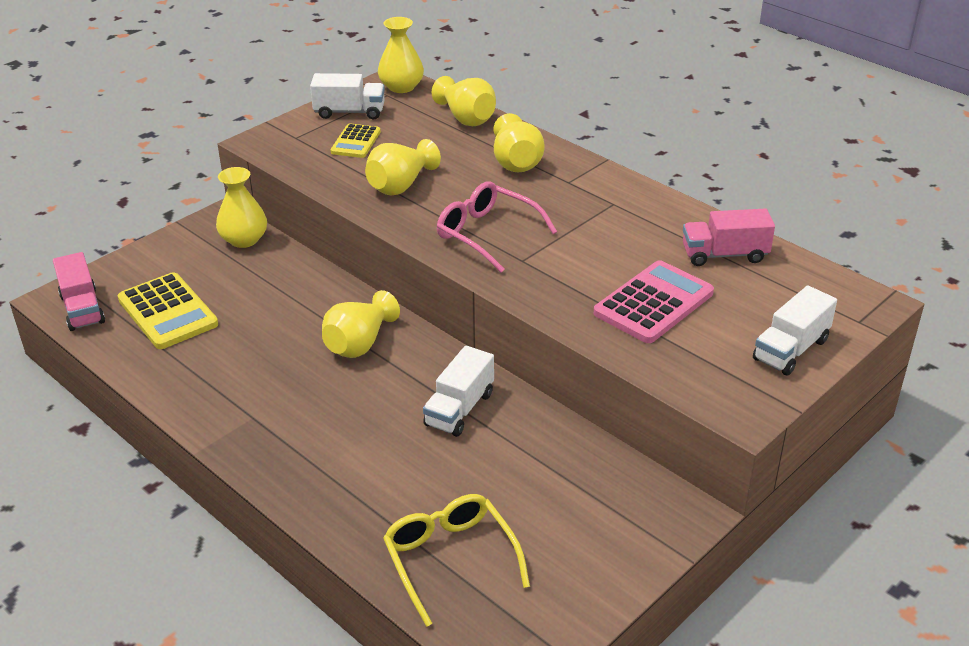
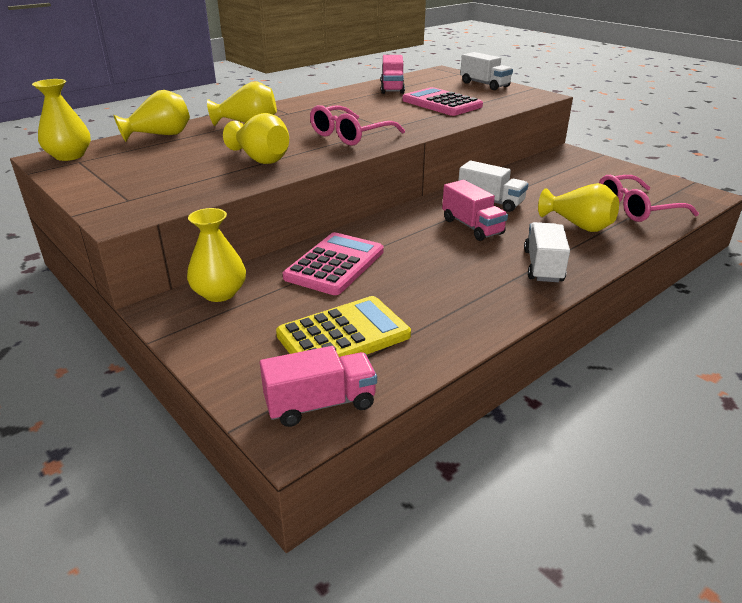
camera: 85 degrees left, 5 degrees down
(291, 296) = (334, 264): none -> pink calculator
(349, 112) = (98, 176): white truck -> white truck (543, 266)
(356, 142) = (164, 174): yellow calculator -> none
(359, 344) = (411, 234): yellow vase -> yellow vase (578, 225)
(381, 391) = (472, 227): none -> pink truck
(450, 559) = (636, 209): yellow glasses -> pink glasses

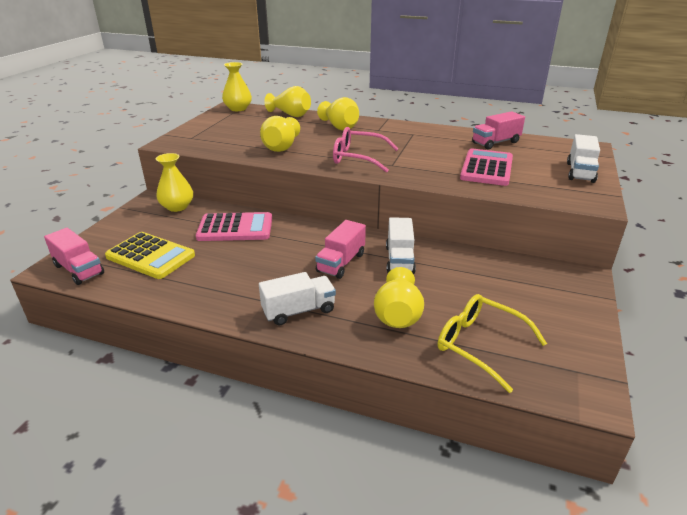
camera: 60 degrees right, 0 degrees up
(636, 209) = (480, 345): pink glasses -> yellow glasses

